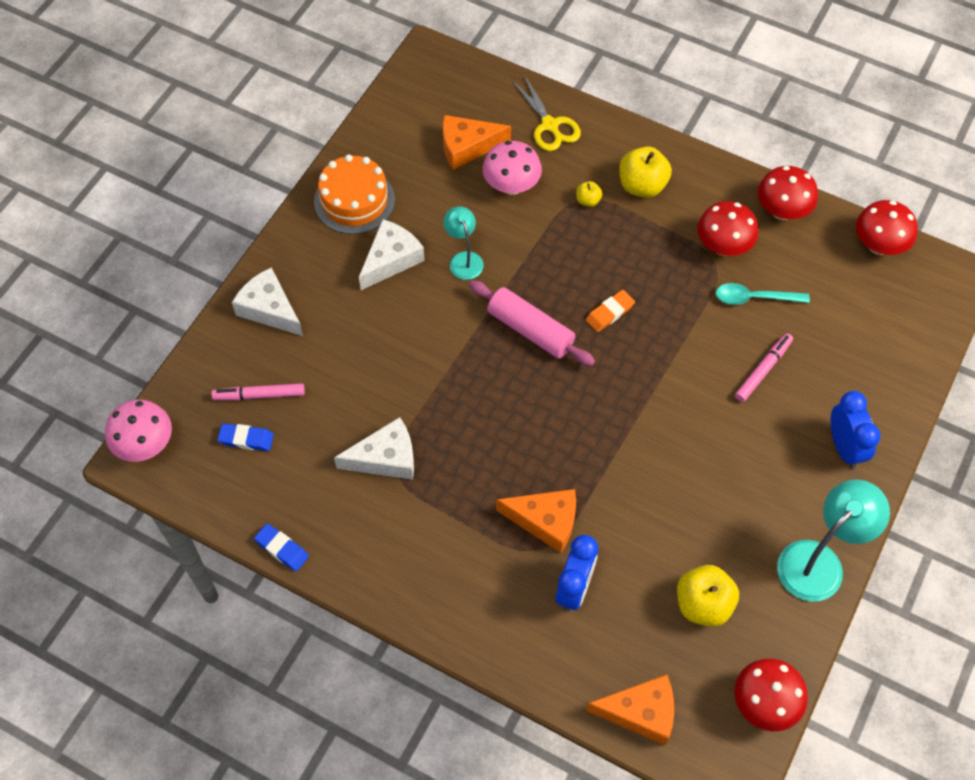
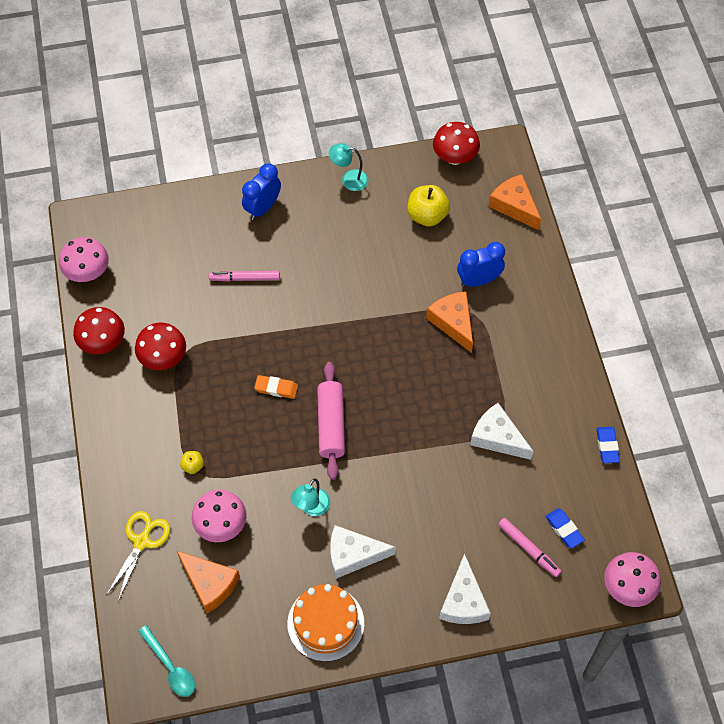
camera: 130 degrees left, 0 degrees up
(642, 186) = (150, 441): yellow apple -> none
(754, 298) = (192, 315): turquoise spoon -> turquoise spoon (170, 667)
(819, 561) = (349, 179): turquoise lamp -> turquoise lamp, size x0.59
(878, 245) = (88, 273): red mushroom -> pink mushroom

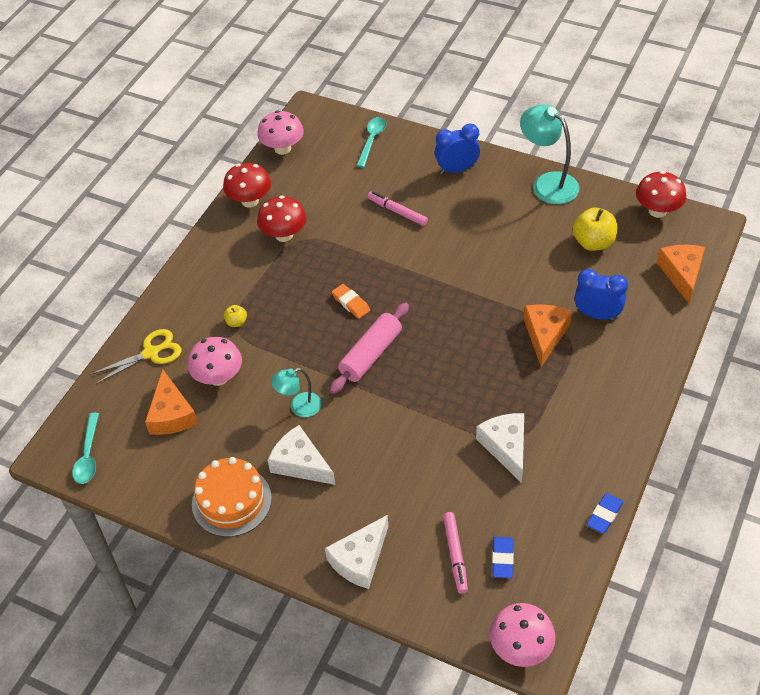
camera: 40 degrees right, 10 degrees down
(164, 220) = (372, 140): none -> turquoise spoon
(349, 179) = (547, 183): turquoise lamp -> turquoise lamp, size x1.70

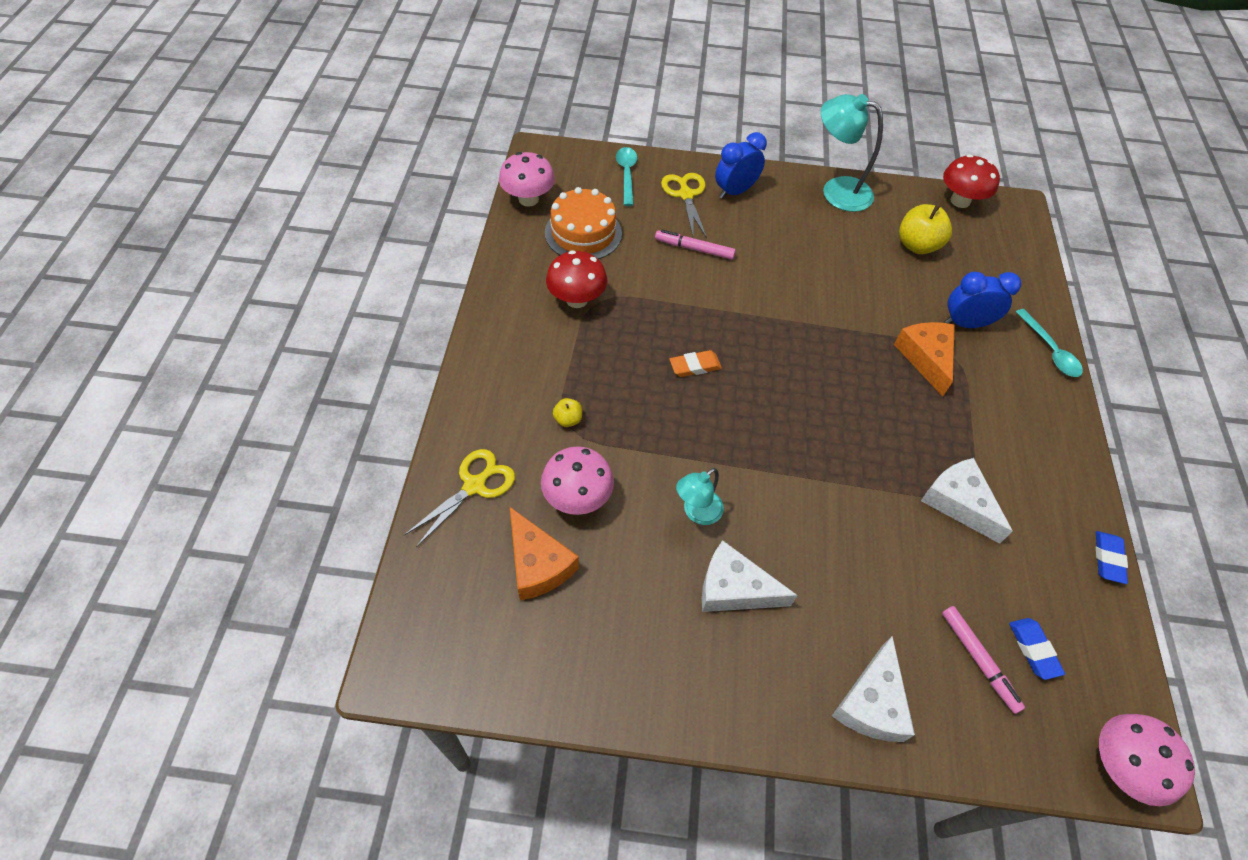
camera: 25 degrees left, 5 degrees up
(88, 455) = (447, 655): turquoise spoon -> turquoise spoon (1049, 350)
(231, 501) = (672, 667): orange cake -> orange cake (583, 233)
(250, 201) = (517, 266): red mushroom -> none
(351, 303) = (695, 366): orange eraser -> orange eraser turned 45 degrees counterclockwise
(371, 355) = (749, 424): pink rolling pin -> none
(413, 165) = (685, 195): none -> yellow scissors
(682, 274) = (1022, 262): orange cheese -> none

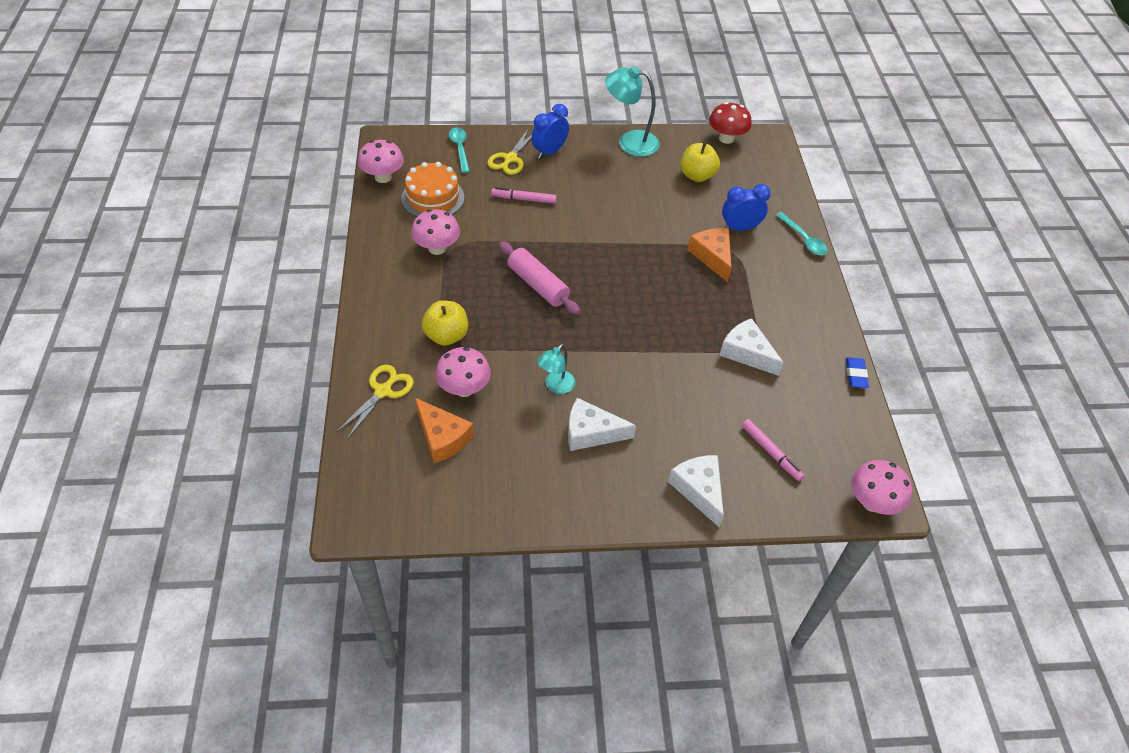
camera: 10 degrees left, 5 degrees down
(568, 419) = (446, 336): yellow apple -> yellow apple, size x1.99
(577, 299) = (437, 248): red mushroom -> pink mushroom
(685, 195) = (510, 159): yellow scissors -> yellow scissors turned 135 degrees counterclockwise
(695, 366) = (538, 285): orange eraser -> pink rolling pin
(871, 702) = (699, 490): white cheese -> white cheese turned 150 degrees clockwise
(1033, 649) = (808, 440): blue eraser -> none

